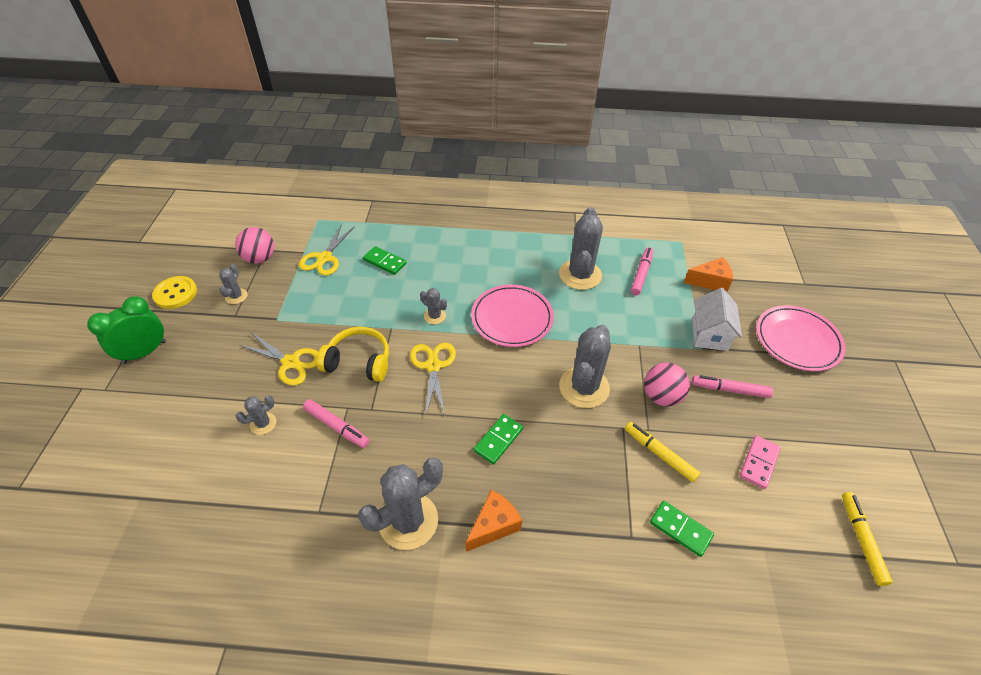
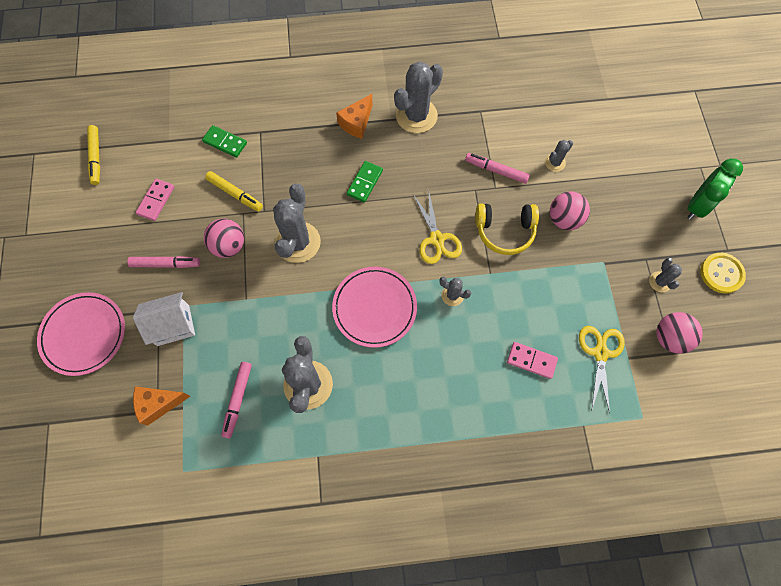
camera: 170 degrees right, 20 degrees up
(291, 362) = (564, 219): yellow scissors -> pink ball
(385, 262) = (531, 361): green domino -> pink domino
(709, 334) = (173, 325): white house -> white house turned 75 degrees clockwise

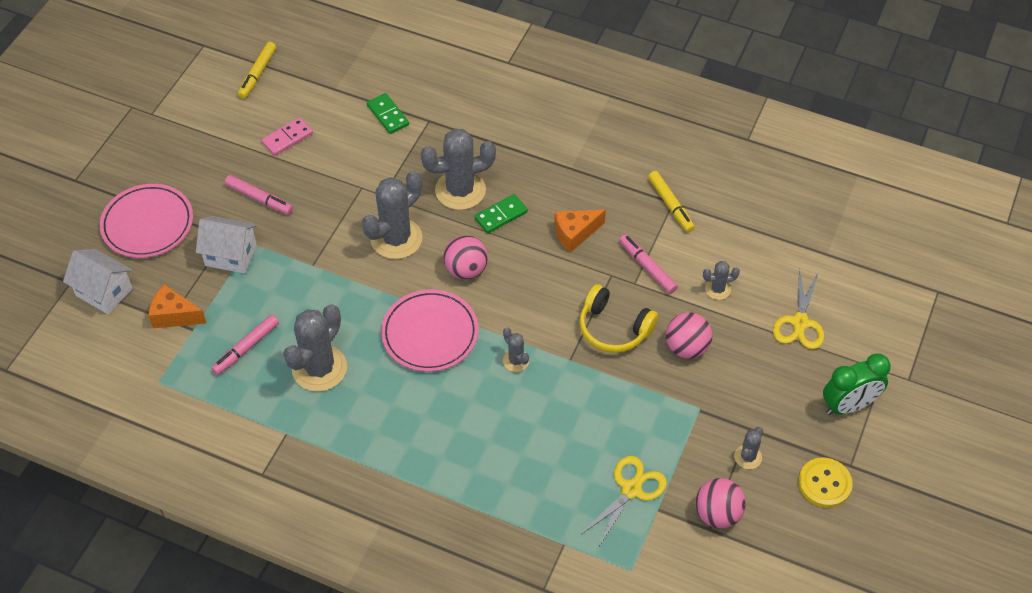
camera: 30 degrees right, 15 degrees down
(84, 416) = (104, 292): none -> white house
(229, 246) = (328, 210): pink ball -> pink ball (466, 270)
(235, 194) = (365, 166): yellow marker -> yellow marker (670, 205)
(356, 123) = (532, 155): orange cheese -> orange cheese (575, 234)
(416, 116) = (600, 176): grey cactus -> grey cactus (460, 190)
(436, 239) = (537, 302): yellow scissors -> yellow scissors (800, 322)
(531, 361) = (553, 459): pink domino -> none

